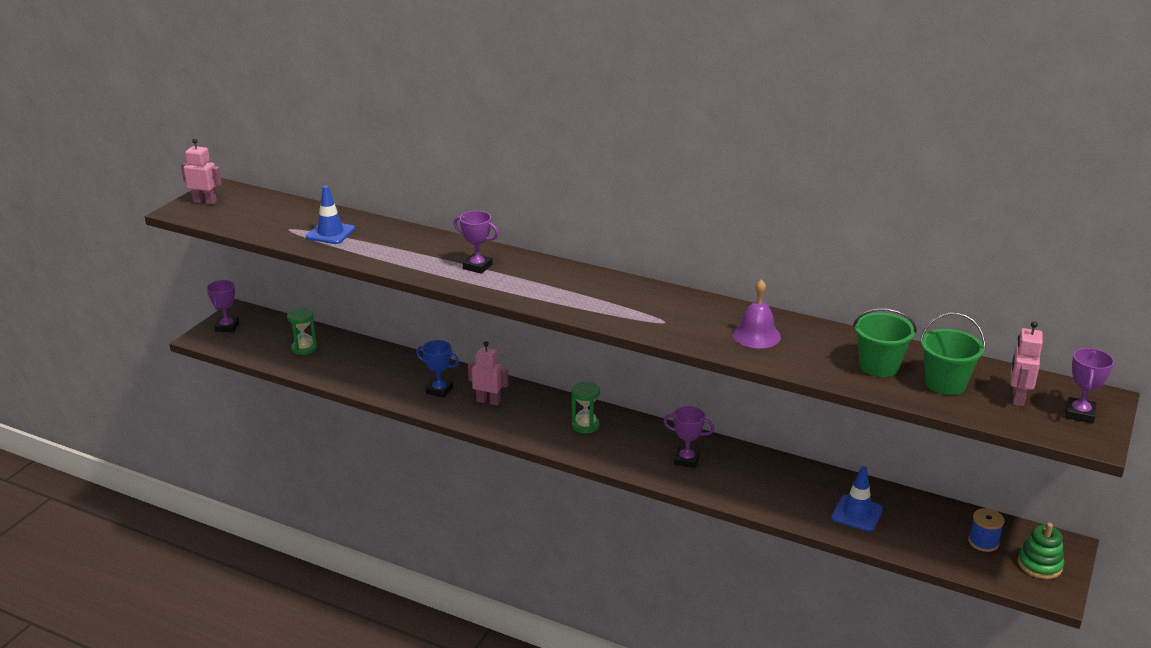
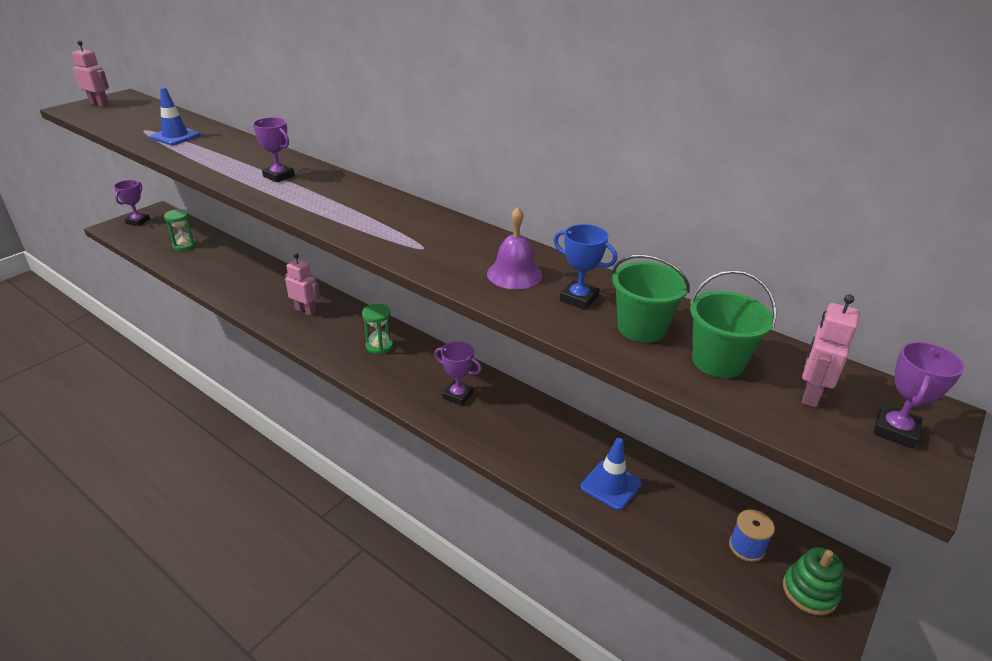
camera: 10 degrees right, 5 degrees up
(439, 390) = (269, 295): blue trophy -> blue trophy (579, 298)

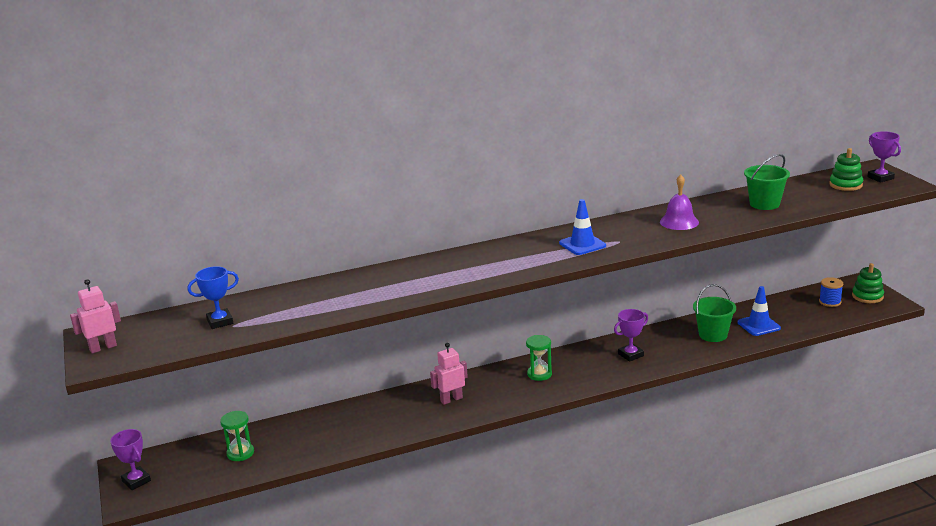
camera: 55 degrees left, 10 degrees down
(175, 136) = (275, 311): blue traffic cone -> blue traffic cone (582, 244)
(279, 176) = (437, 274): purple trophy -> none
(579, 298) = (722, 211): blue trophy -> blue trophy (220, 322)
(718, 361) = (807, 195): green bucket -> green bucket (713, 335)
(810, 394) = (845, 185): pink robot -> green stacking toy

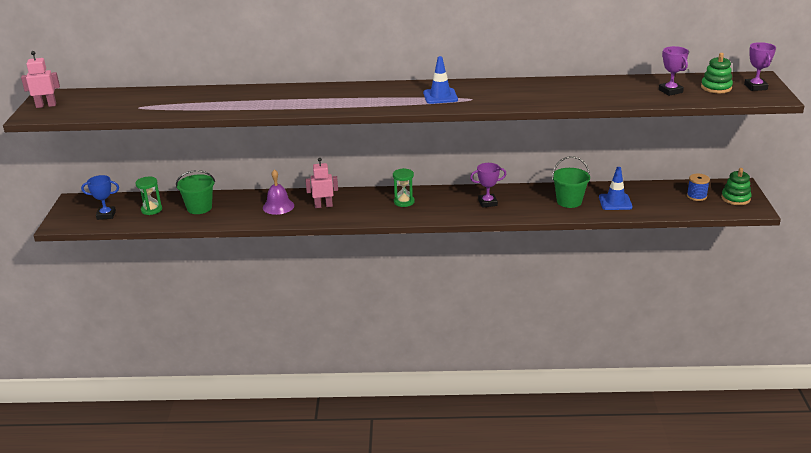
camera: 20 degrees right, 5 degrees up
(136, 481) = (73, 212): purple trophy -> purple trophy (670, 91)
(220, 322) = (133, 103): blue trophy -> blue trophy (106, 215)
(679, 222) = (536, 93): purple bell -> purple bell (278, 206)
(764, 204) = (625, 91): green bucket -> green bucket (199, 208)

